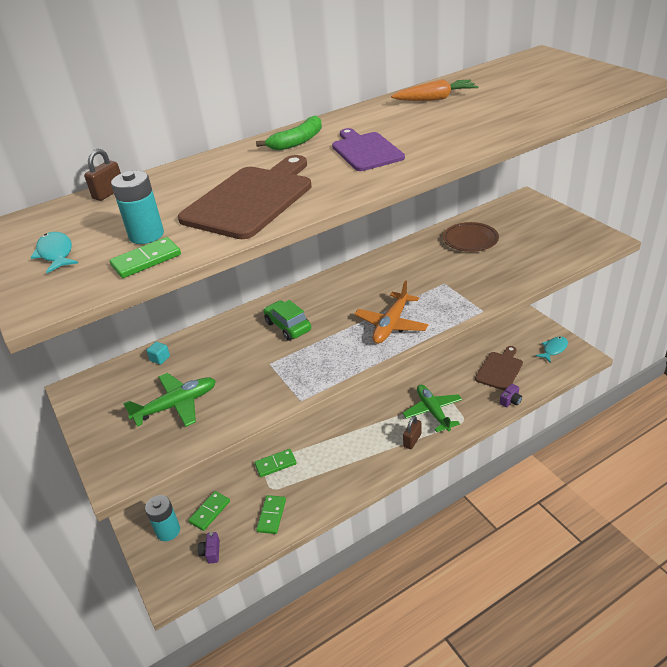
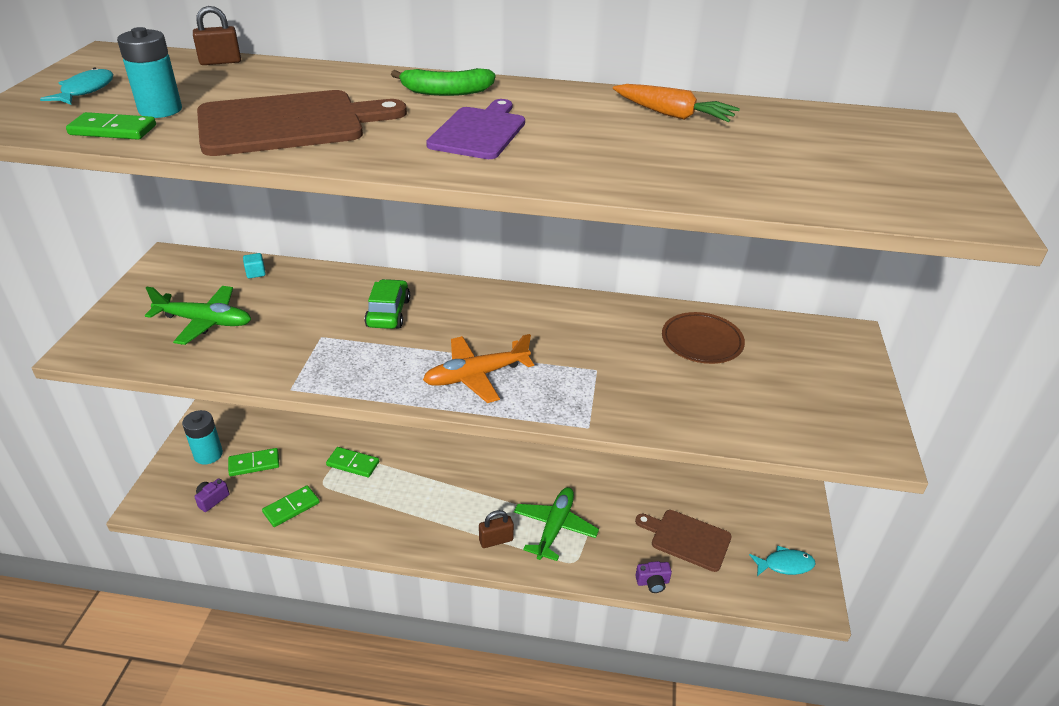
camera: 35 degrees right, 0 degrees up
(500, 369) = (687, 539): brown cutting board -> brown cutting board turned 135 degrees counterclockwise

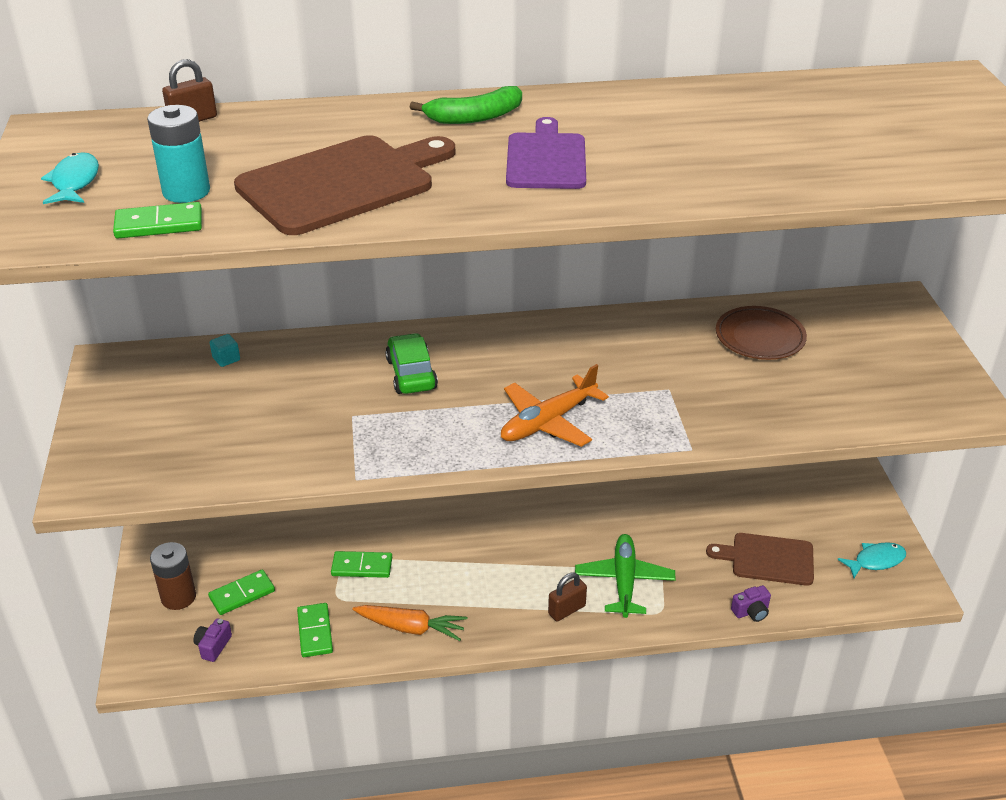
camera: 15 degrees left, 0 degrees up
(205, 321) = (205, 427): green plane -> none
(208, 454) = (178, 597): turquoise battery -> brown battery
(291, 507) = (315, 632): green domino -> green domino turned 45 degrees counterclockwise
(672, 115) = (720, 107): orange carrot -> orange carrot (411, 628)

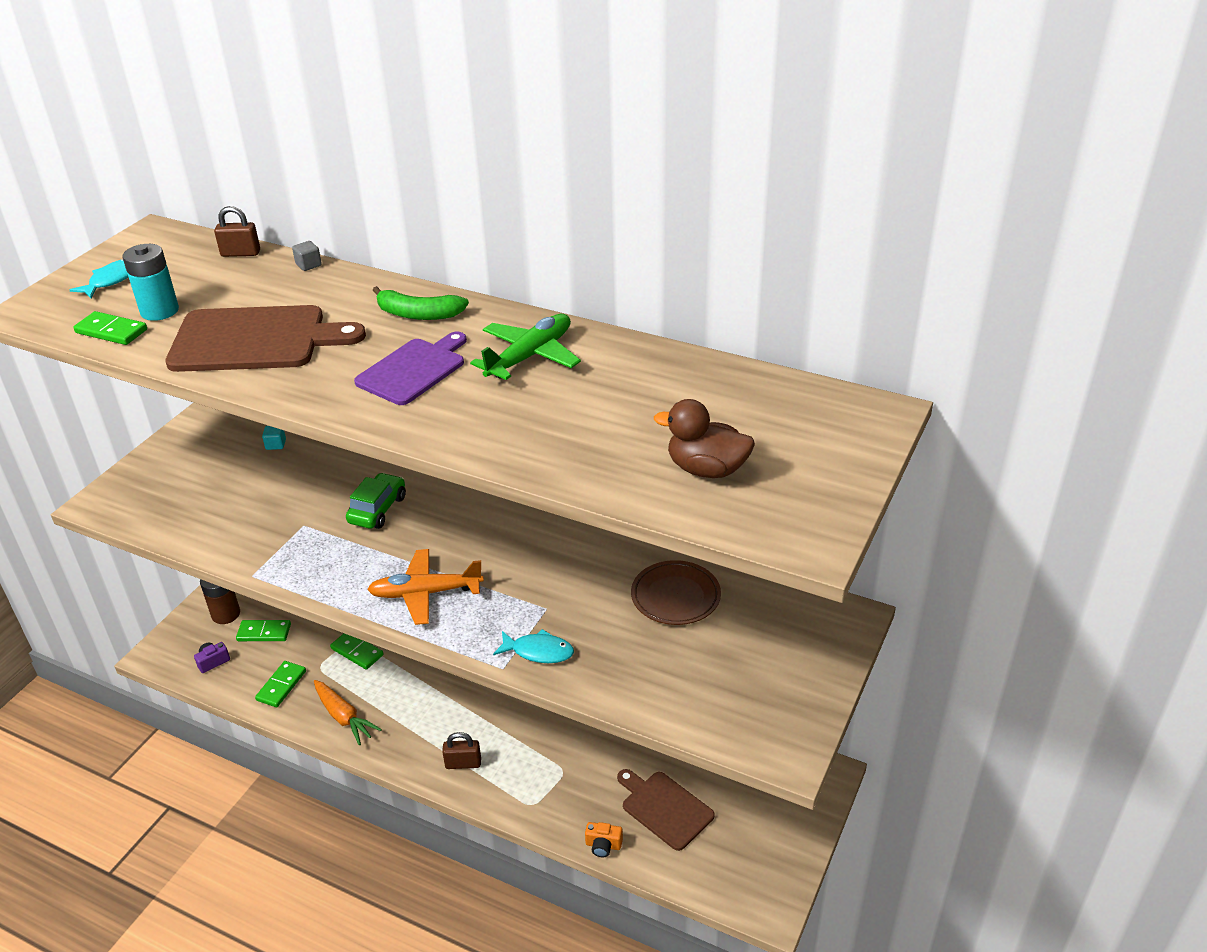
camera: 35 degrees right, 0 degrees up
(289, 110) = (308, 265): none -> grey cube
(624, 581) = (529, 763): green plane -> green plane (530, 356)
(751, 611) = (603, 845): purple camera -> orange camera
(876, 561) = (759, 861): turquoise fish -> turquoise fish (539, 651)
(904, 150) = (706, 469): none -> brown duck

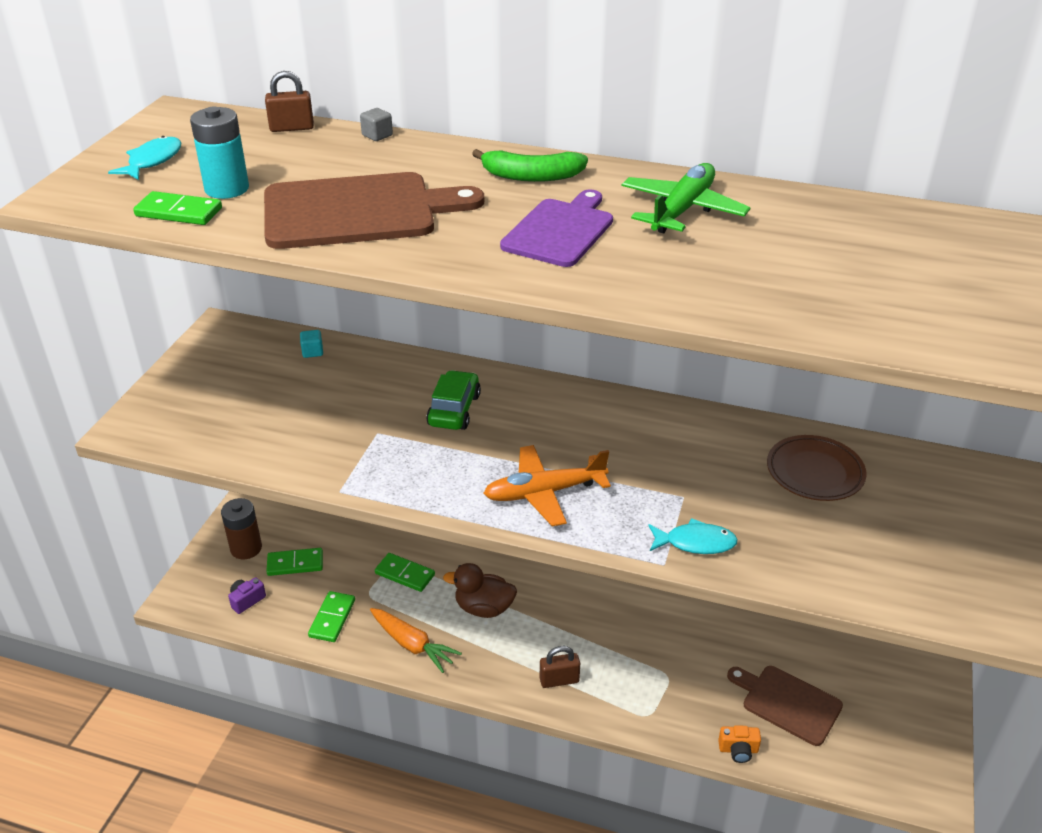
camera: 10 degrees left, 0 degrees up
(706, 469) = (951, 308): brown duck -> brown duck (484, 608)

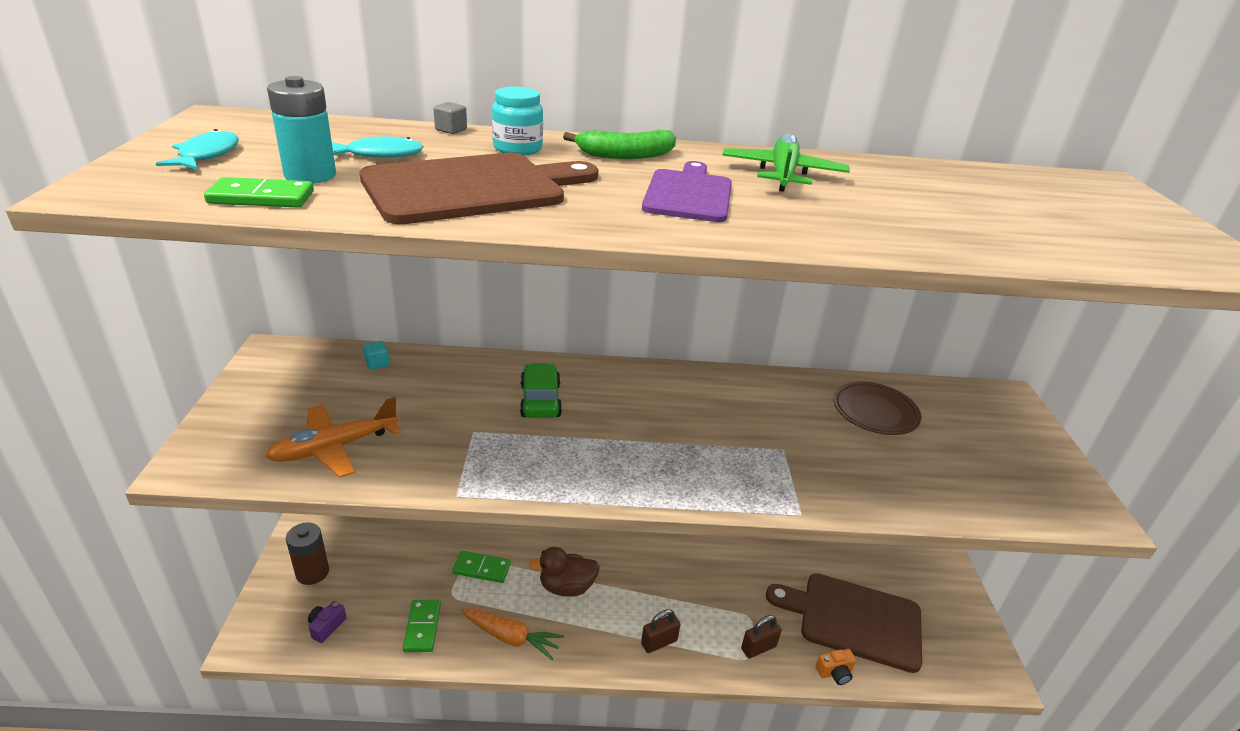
camera: 20 degrees left, 5 degrees down
(292, 128) = (356, 126): brown padlock -> brown padlock (758, 647)
(295, 564) = (368, 579): green domino -> none
(428, 163) = (517, 149): none -> turquoise jar
(544, 493) = (660, 465): orange plane -> orange plane (334, 447)
(695, 543) = (816, 489): turquoise fish -> turquoise fish (380, 154)
(787, 703) = (854, 619): brown cutting board -> brown cutting board, size x1.54

